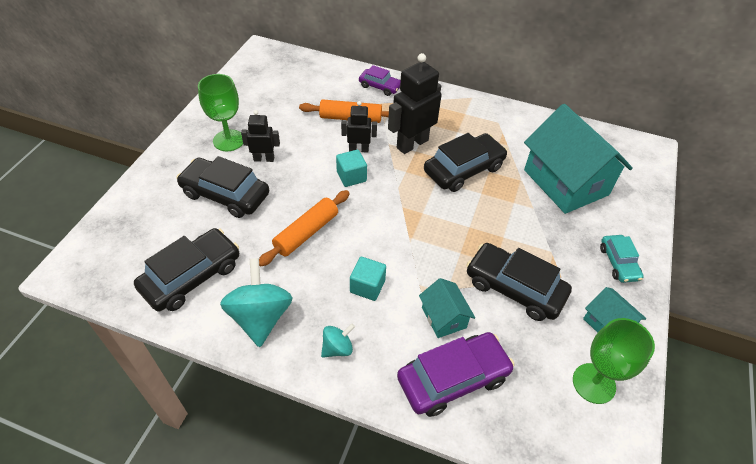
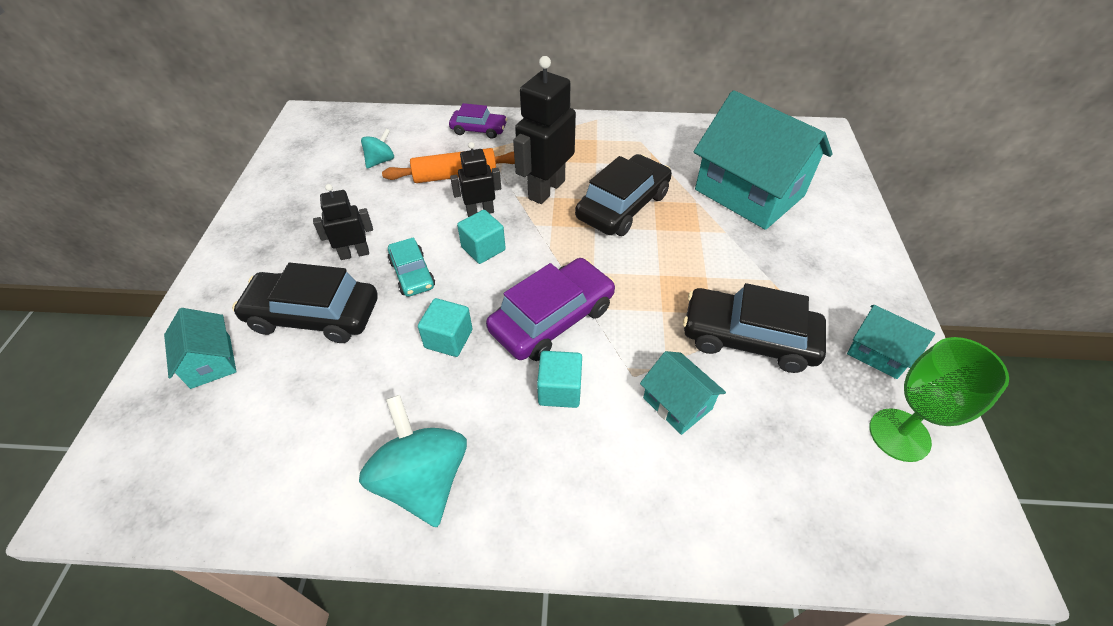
camera: 15 degrees left, 0 degrees up
(155, 208) = (211, 361): none -> turquoise house
(192, 276) = (298, 449): black car -> none
(228, 140) = (296, 241): green goblet -> none
(306, 233) = (448, 339): orange rolling pin -> turquoise cube
(337, 348) = (551, 492): turquoise spinning top -> turquoise spinning top (380, 161)
(453, 379) = (725, 486): purple car -> purple car (552, 319)
(618, 263) = (853, 273): turquoise car -> turquoise car (412, 274)

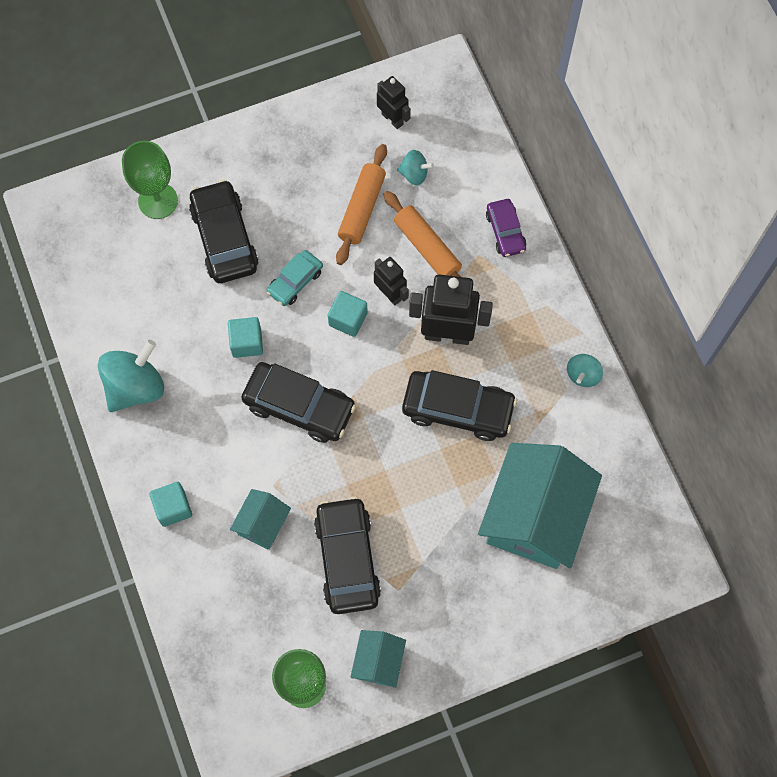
camera: 65 degrees right, 20 degrees up
(211, 361) = (158, 201): turquoise house -> green goblet
(354, 253) = (295, 226): black robot -> black robot (392, 119)
(381, 202) = (362, 209): none -> orange rolling pin
(552, 319) = (299, 406): purple car -> black car
(559, 390) = (238, 440): turquoise cube -> turquoise cube (173, 508)
(632, 130) = (582, 375): none -> turquoise spinning top

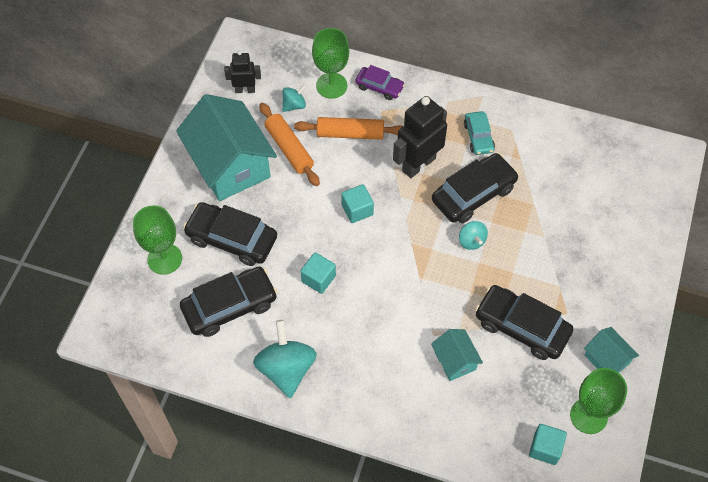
camera: 50 degrees left, 10 degrees down
(173, 508) = (396, 408): turquoise cube -> turquoise cube (545, 448)
(295, 281) = (302, 220): turquoise car -> turquoise car (478, 137)
(299, 406) = (392, 280): black car -> black car (230, 306)
(390, 294) = (362, 175): black robot -> none
(467, 188) = (331, 85): none -> green goblet
(535, 516) = (579, 204): turquoise house -> turquoise house (230, 165)
(582, 375) = (509, 115): turquoise spinning top -> turquoise spinning top (471, 241)

